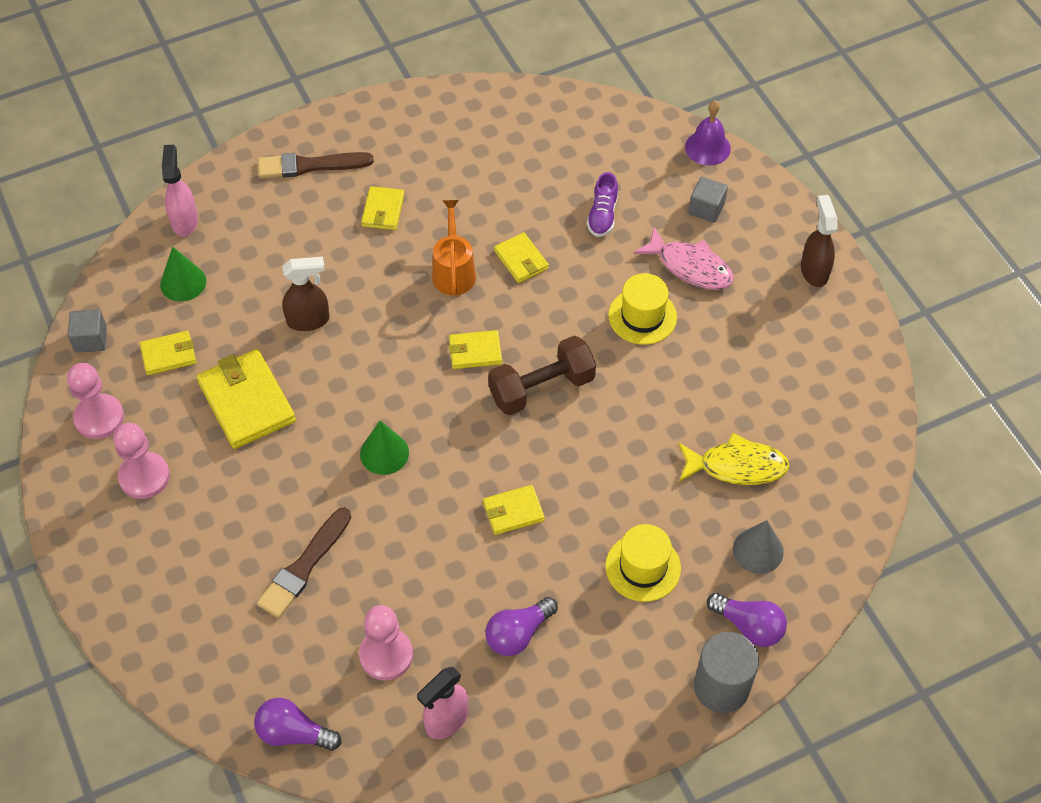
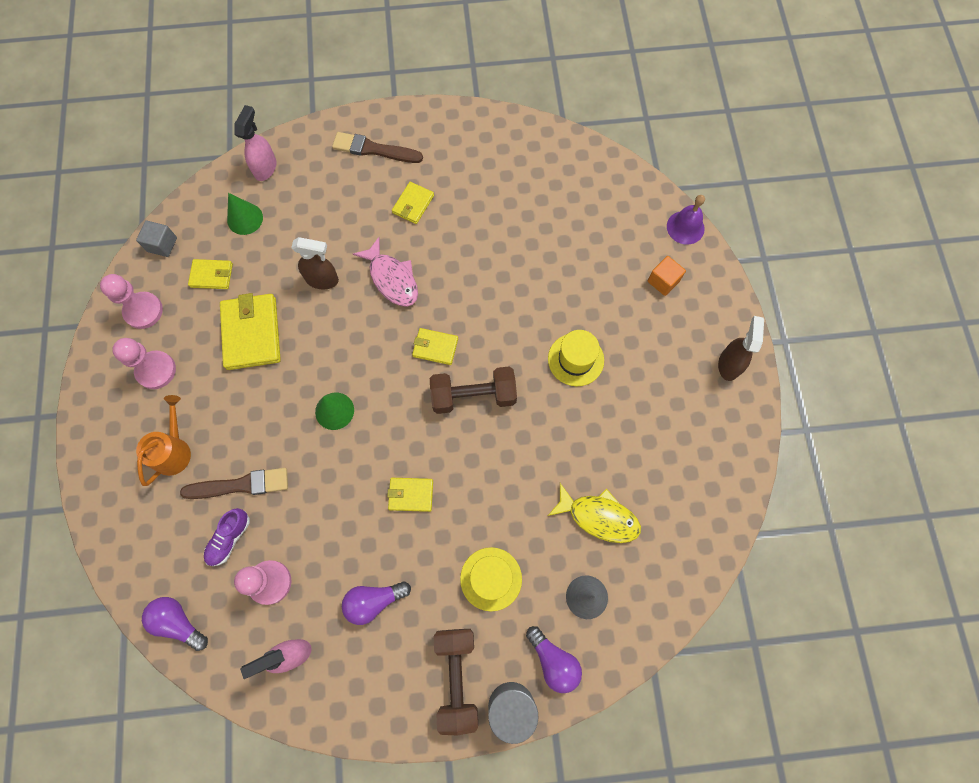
camera: 20 degrees right, 15 degrees up
(304, 566) = (240, 485): brown brush -> brown brush turned 150 degrees counterclockwise
(453, 271) = (446, 273): orange watering can -> orange watering can (174, 450)
(521, 260) = (501, 280): yellow wallet -> none
(602, 215) = (579, 261): purple shoe -> purple shoe (229, 538)
(647, 679) = (456, 677): none -> brown dumbbell
(690, 267) = (630, 328): pink fish -> pink fish (392, 279)
(706, 209) = (663, 281): grey cube -> orange cube

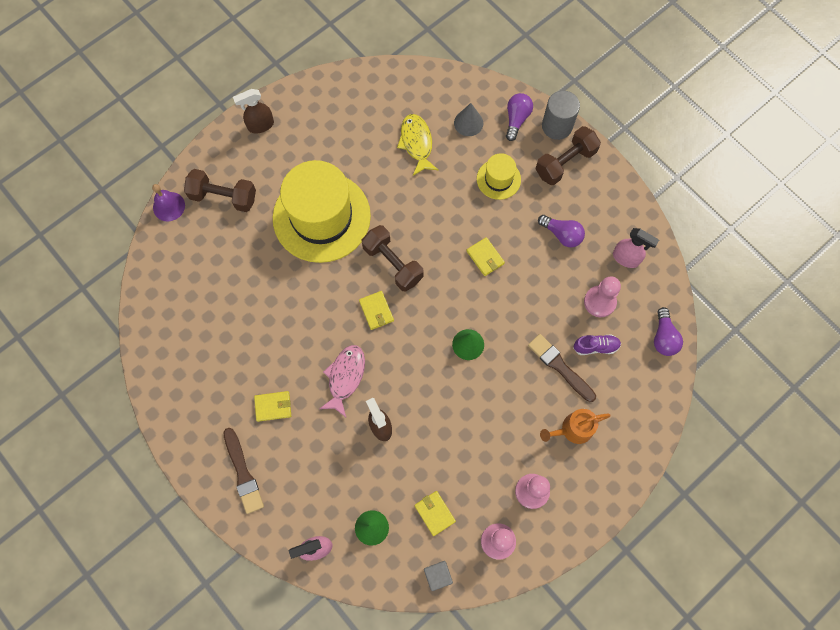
camera: 125 degrees left, 0 degrees up
(251, 333) = (456, 445): yellow wallet -> none
(575, 359) = (321, 217): yellow hat -> yellow hat, size x2.17
(663, 281) = (223, 197): orange cube -> brown dumbbell

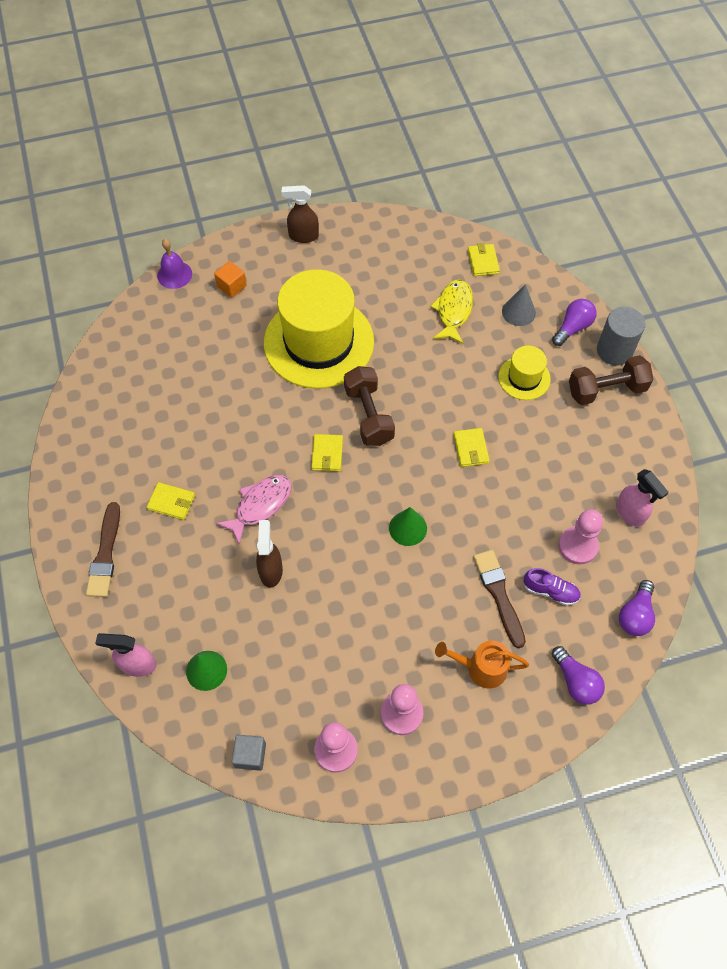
camera: 25 degrees right, 10 degrees down
(223, 197) = (231, 286): brown dumbbell -> orange cube
(434, 513) = (281, 687): yellow wallet -> yellow wallet (483, 261)
(562, 234) = (568, 460): purple light bulb -> purple light bulb (576, 681)

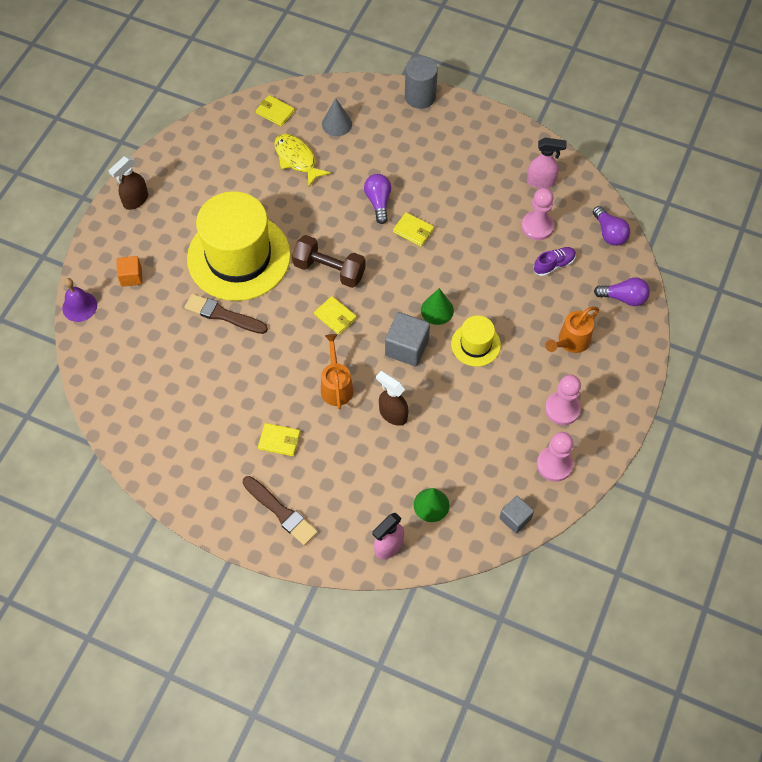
camera: 50 degrees left, 0 degrees up
(171, 502) = (279, 440): yellow wallet -> yellow wallet turned 45 degrees clockwise
(260, 505) = (336, 386): pink fish -> orange watering can
(347, 532) = (406, 347): none -> grey cube
(499, 595) = (531, 294): brown brush -> brown brush (223, 315)
(524, 378) = (390, 160): yellow hat -> yellow hat (475, 344)
(573, 327) = (380, 104): purple light bulb -> purple light bulb (378, 202)
(606, 390) = (444, 124): brown dumbbell -> none

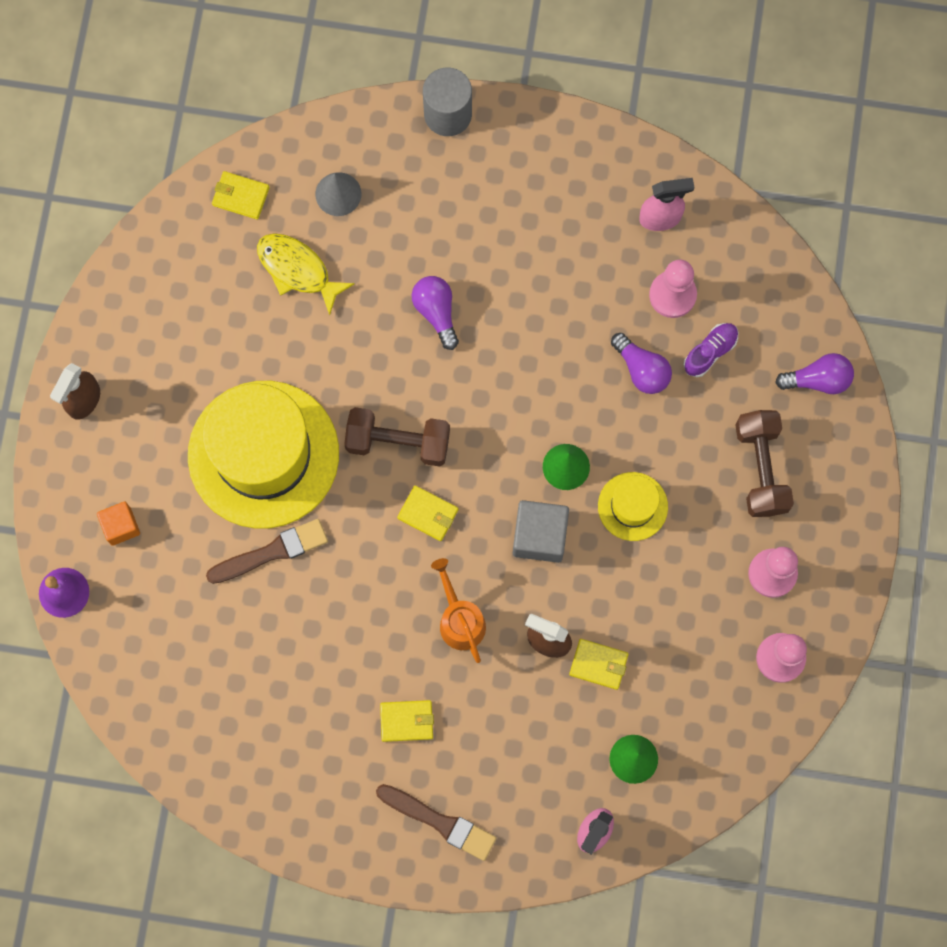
camera: 15 degrees left, 15 degrees up
(223, 315) = (271, 552): brown brush -> brown brush turned 150 degrees clockwise
(413, 231) = (499, 347): yellow wallet -> yellow wallet (598, 664)
(515, 518) = (747, 748): grey cube -> none
(570, 342) = (761, 468): orange watering can -> brown dumbbell
(609, 233) = (776, 280): purple light bulb -> purple light bulb (642, 369)

